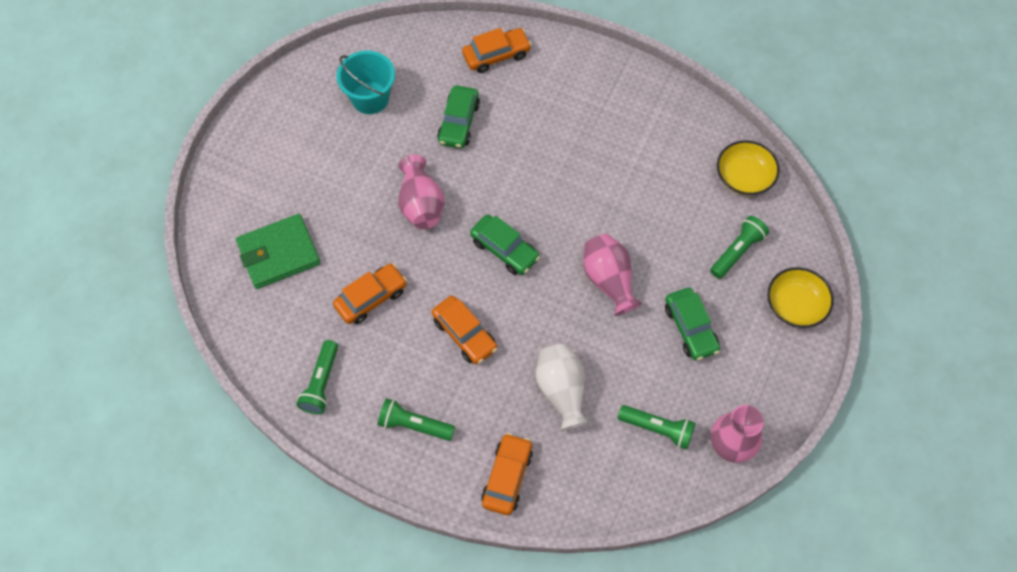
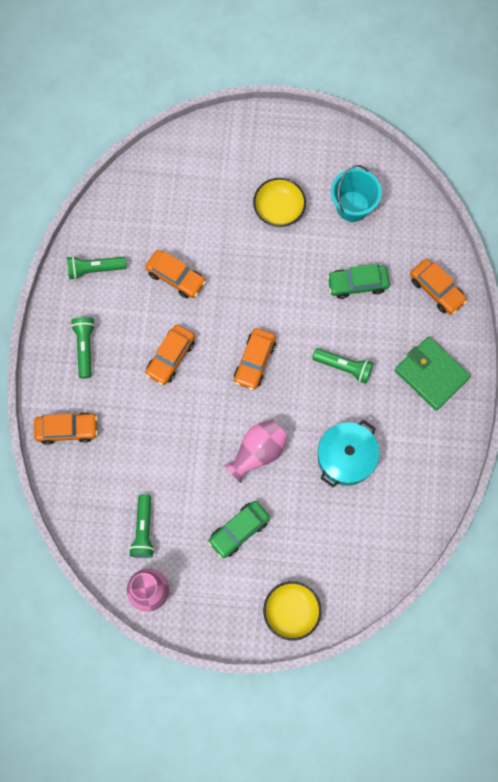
camera: 70 degrees right, 10 degrees up
(279, 253) = (188, 196): green wallet -> green wallet (431, 374)
(421, 204) = (270, 283): pink vase -> none
(504, 249) = (255, 361): green car -> orange car
(561, 391) = (149, 446): white vase -> none
(645, 197) = (346, 457): none -> turquoise pot
(737, 251) = (323, 549): green flashlight -> green flashlight (344, 367)
(744, 177) = (399, 535): yellow bowl -> yellow bowl (279, 208)

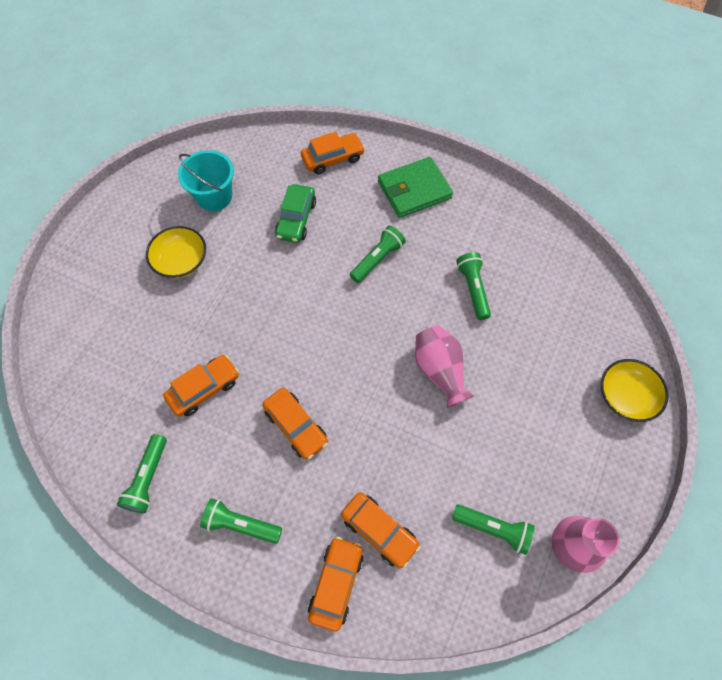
camera: 70 degrees left, 10 degrees down
(239, 530) = (522, 420): green car -> none
(255, 361) = (337, 340): orange car -> orange car (379, 531)
(346, 457) = (473, 289): turquoise pot -> green flashlight

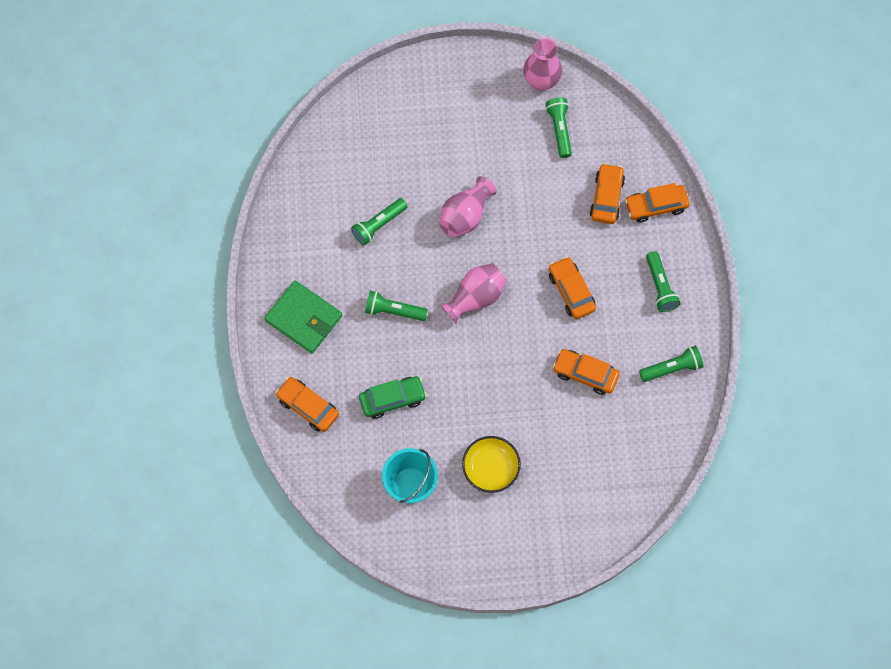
camera: 120 degrees left, 5 degrees up
(296, 426) = (571, 291): orange car -> orange car turned 45 degrees counterclockwise
(347, 333) = (475, 298): none -> pink vase
(626, 396) = (408, 85): yellow bowl -> none

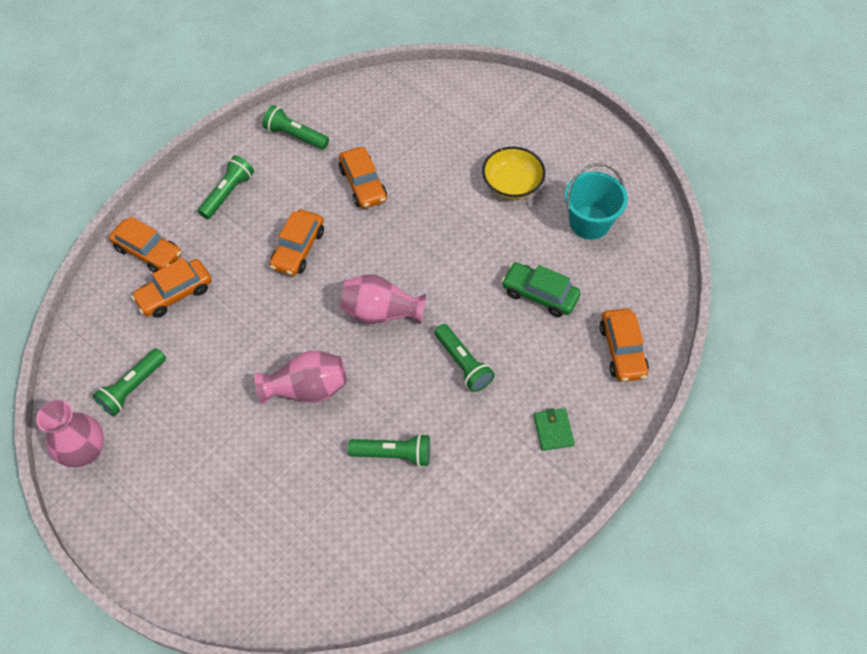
camera: 135 degrees left, 10 degrees down
(304, 318) = (553, 430): green wallet -> green wallet, size x0.51

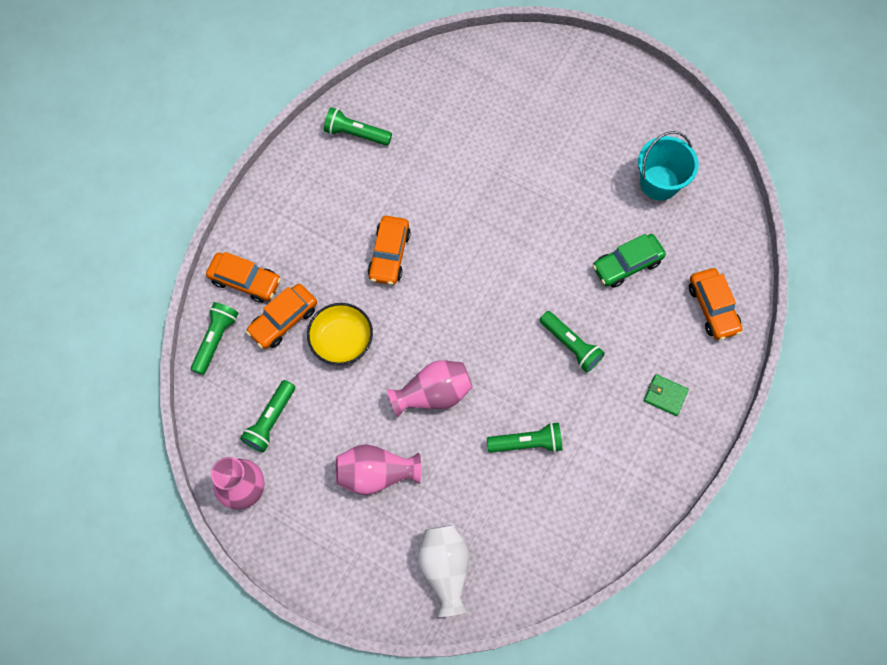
camera: 10 degrees left, 10 degrees up
(228, 193) = (306, 207): green flashlight -> green flashlight (216, 339)
(272, 571) = (445, 569): none -> white vase
(363, 184) = (435, 176): orange car -> none
(380, 312) = (483, 307): pink vase -> pink vase (376, 473)
(512, 183) = (578, 153): yellow bowl -> yellow bowl (341, 340)
(539, 294) = (627, 264): green car -> green car turned 45 degrees counterclockwise
(553, 430) = (665, 395): green wallet -> green wallet turned 45 degrees counterclockwise

